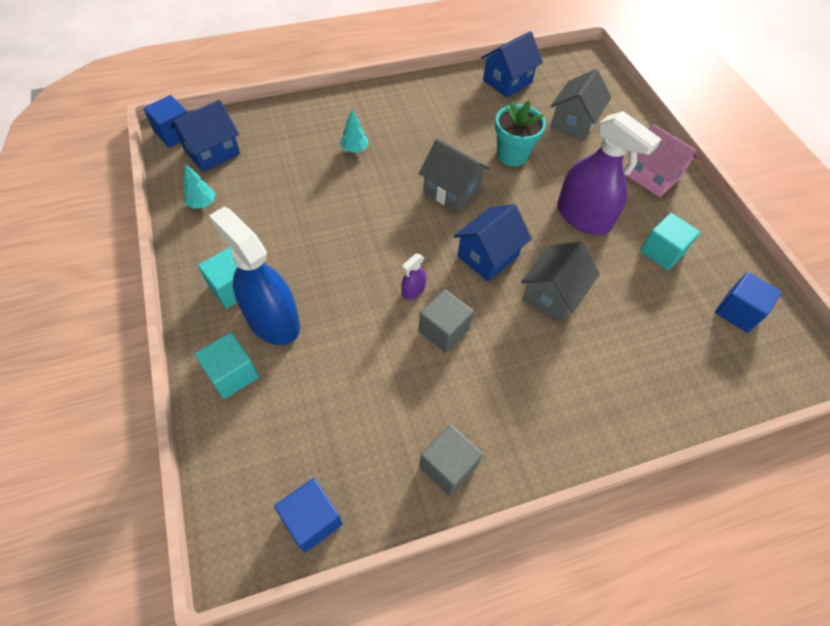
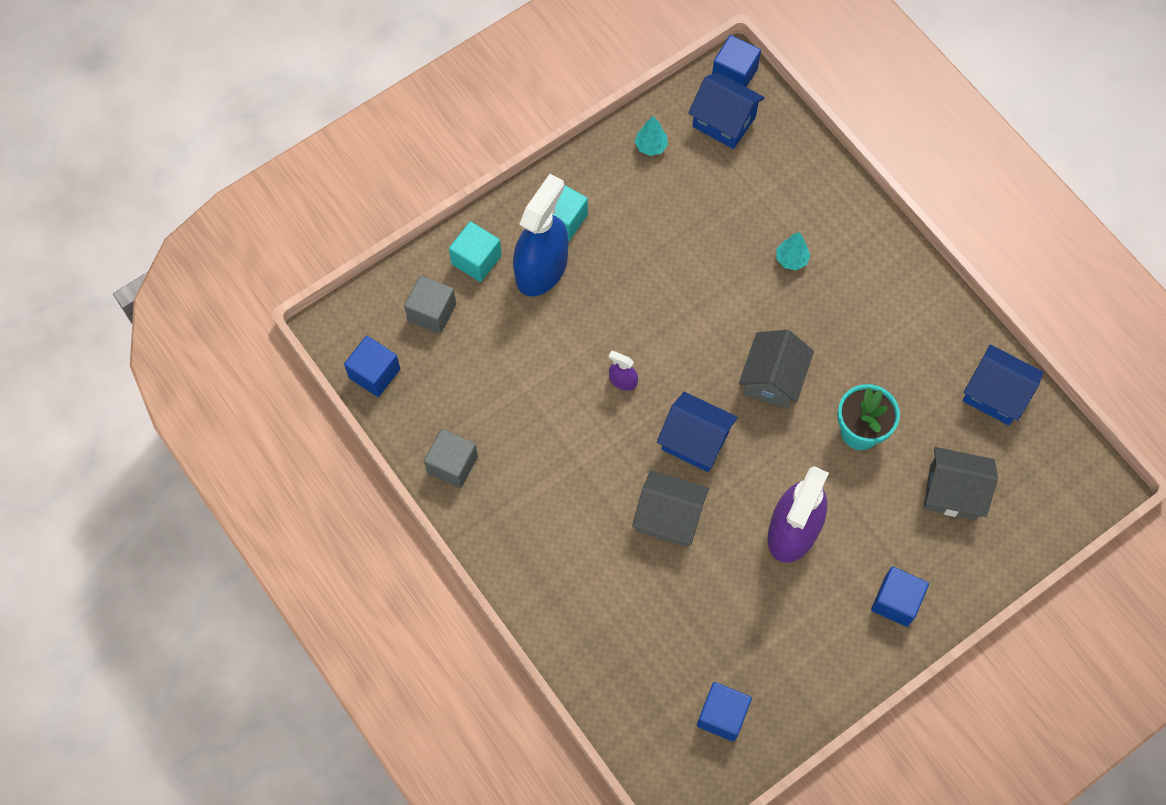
camera: 75 degrees right, 10 degrees up
(443, 330) = (587, 423): grey cube -> grey cube (432, 312)
(652, 176) = (896, 601): pink house -> blue cube
(662, 252) = (776, 625): turquoise cube -> none

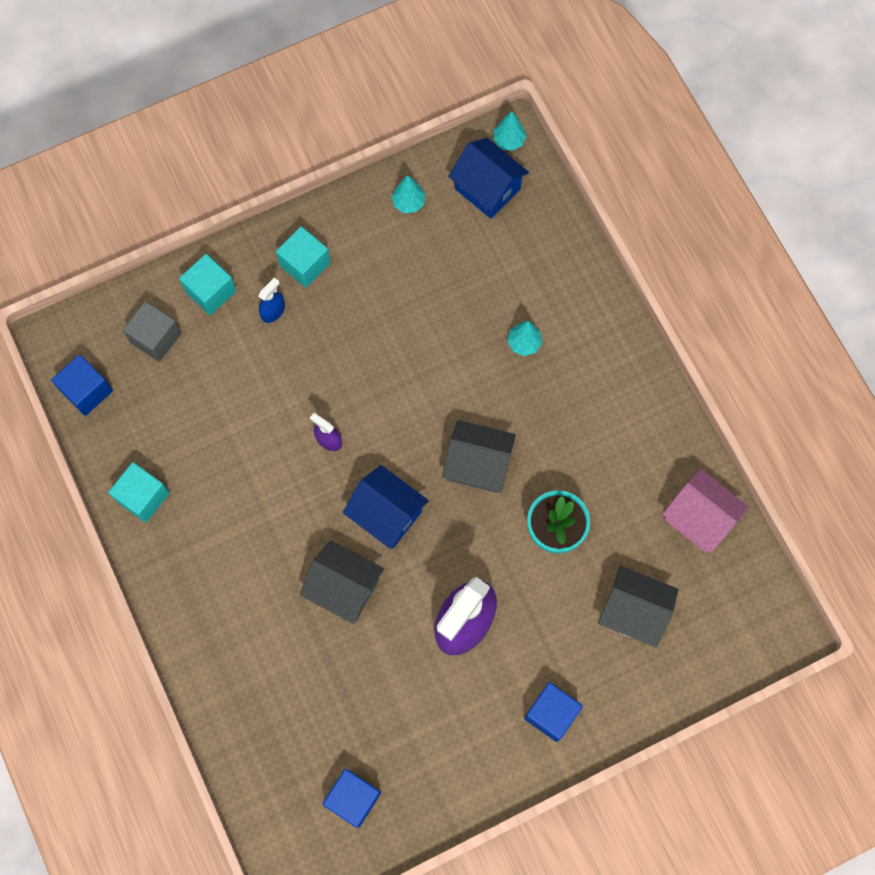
camera: 10 degrees right, 5 degrees up
(452, 464) = (143, 497): grey cube -> turquoise cube
(541, 269) = (273, 311): blue spray bottle -> blue spray bottle, size x0.42
(734, 74) = (509, 140): blue cube -> turquoise tree
(772, 380) = (478, 464): grey house -> grey house turned 75 degrees clockwise
(995, 394) = (699, 518): blue house -> pink house

